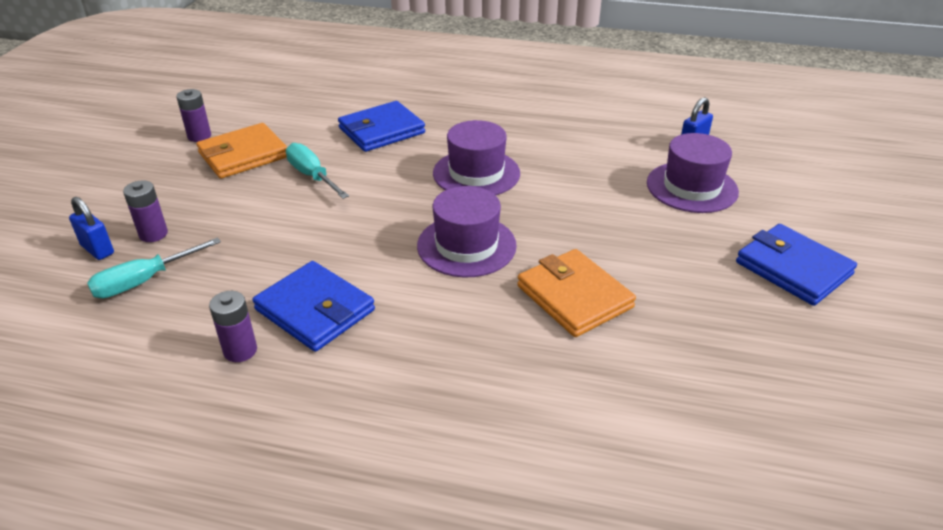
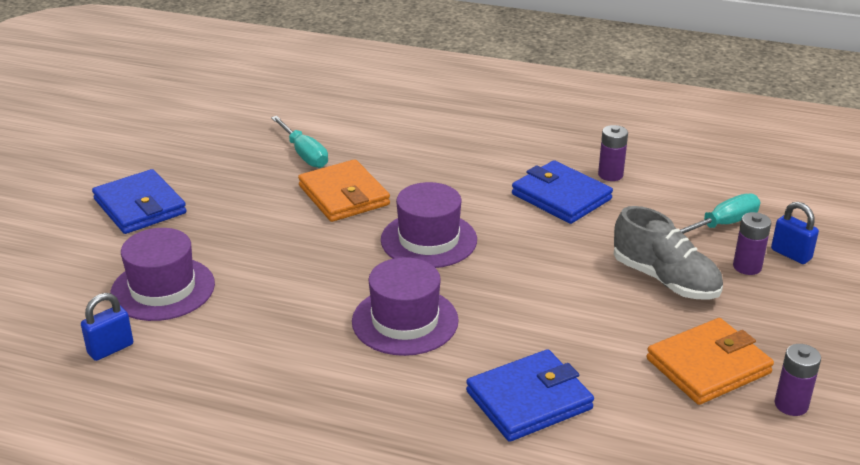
camera: 175 degrees left, 5 degrees down
(241, 217) = (665, 280): none -> grey shoe
(312, 176) = (605, 328): turquoise screwdriver -> turquoise screwdriver (304, 154)

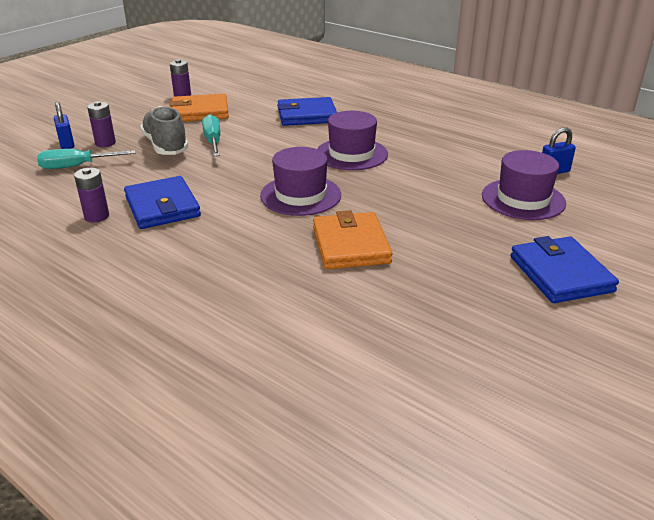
camera: 160 degrees left, 0 degrees up
(304, 154) = (372, 303): turquoise screwdriver -> turquoise screwdriver (213, 141)

